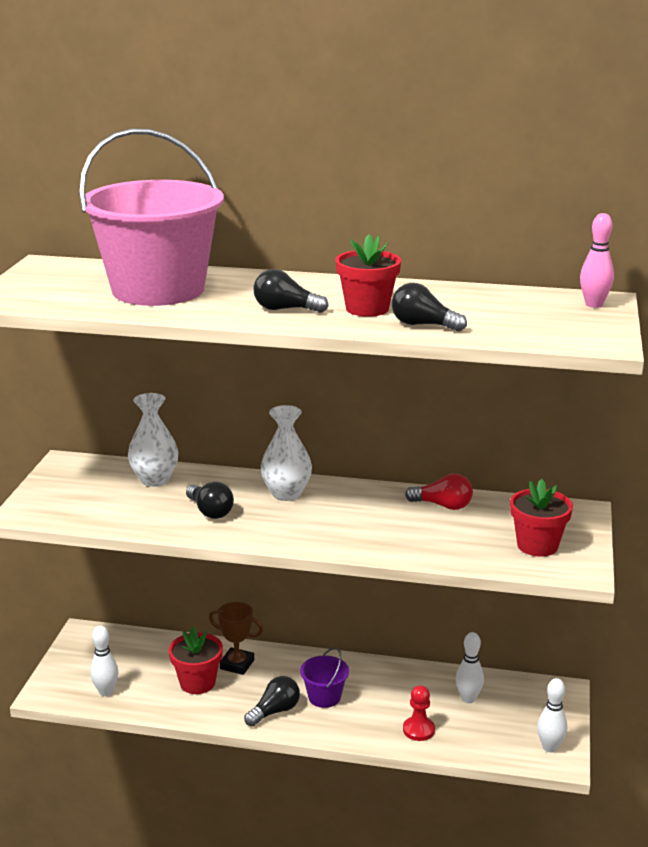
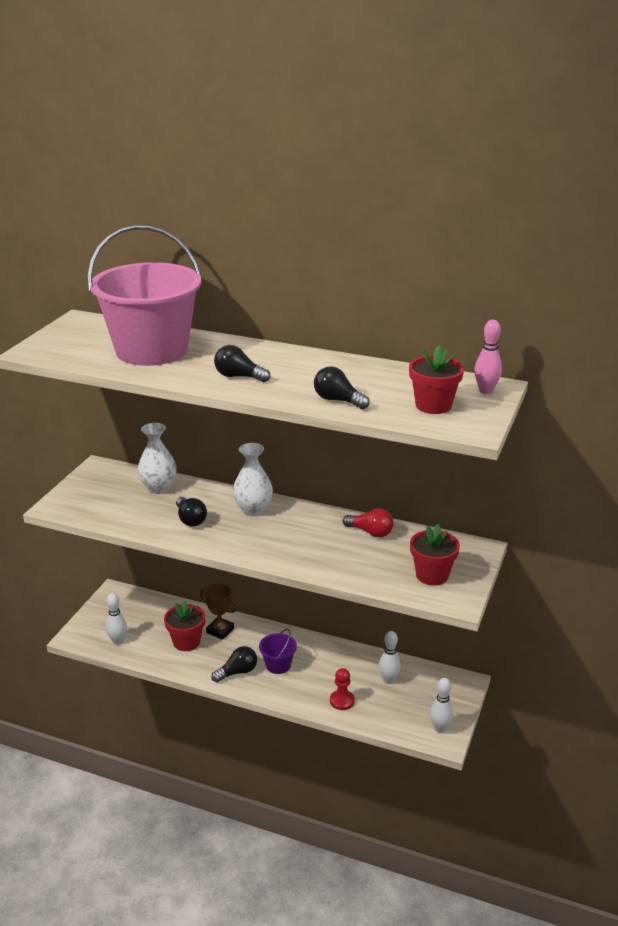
camera: 10 degrees right, 5 degrees up
(367, 309) = (302, 381): red flower pot -> red flower pot (433, 405)

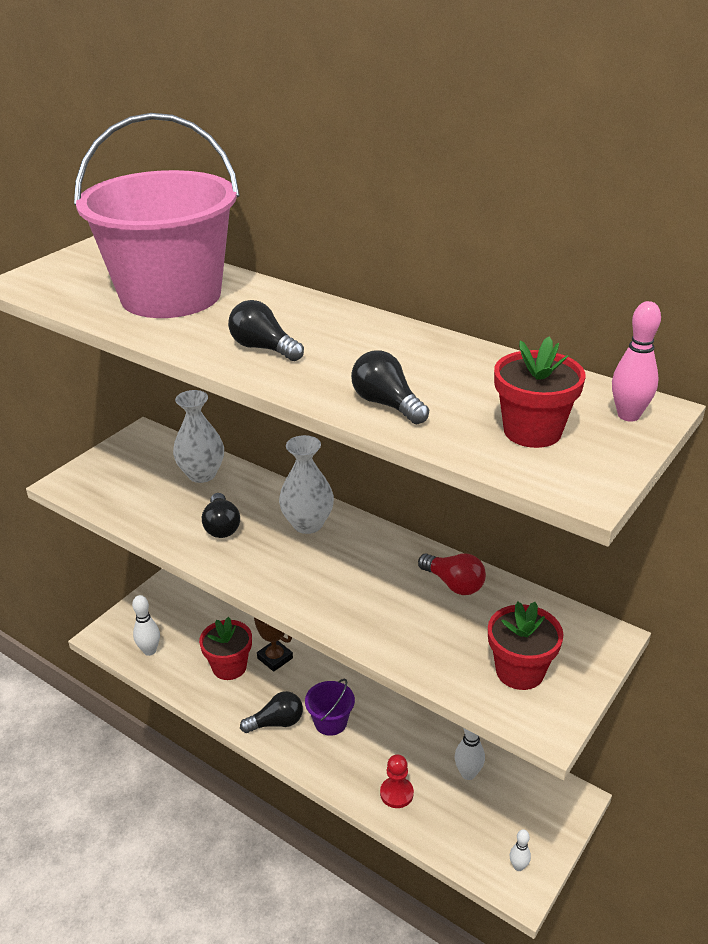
camera: 15 degrees right, 5 degrees up
(440, 728) = (518, 866): white bowling pin -> white bowling pin, size x0.64

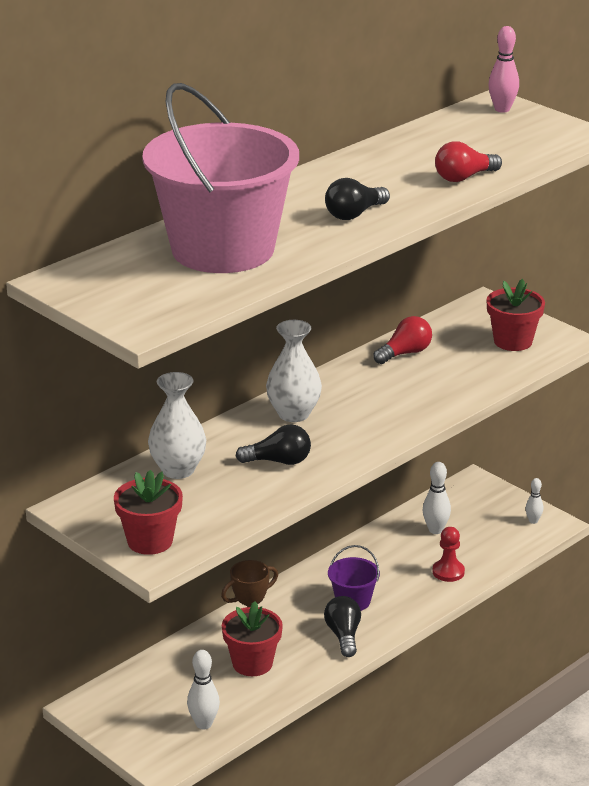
camera: 80 degrees left, 5 degrees down
(387, 404) = (464, 177): black light bulb -> red light bulb
(532, 431) = (514, 138): red flower pot -> red flower pot (150, 541)

